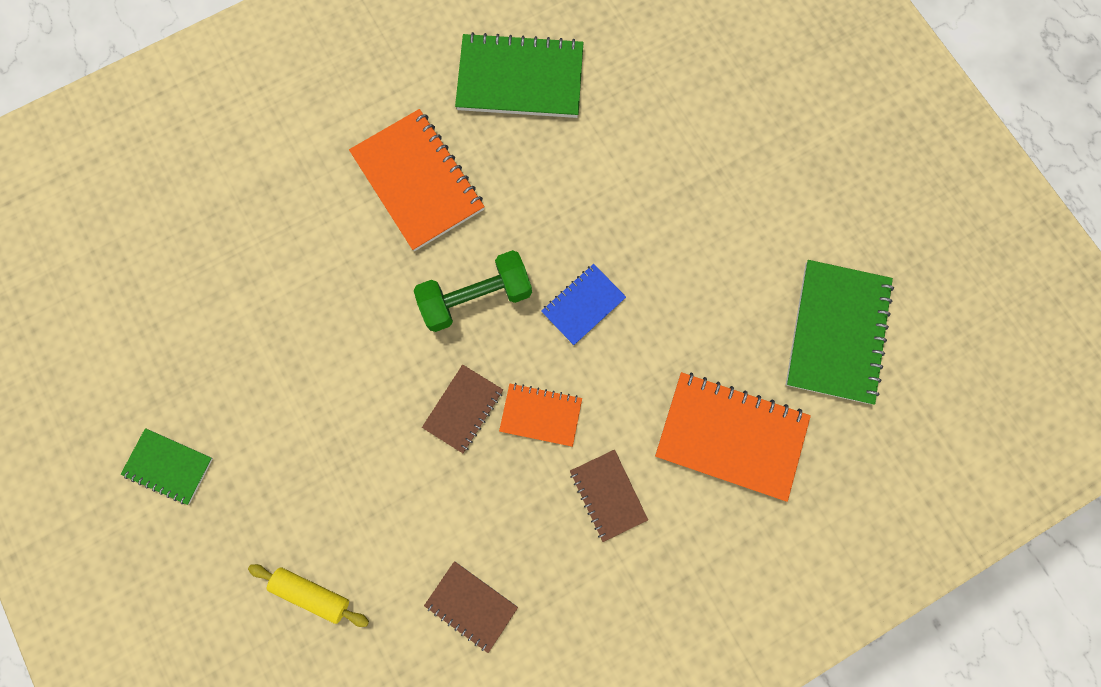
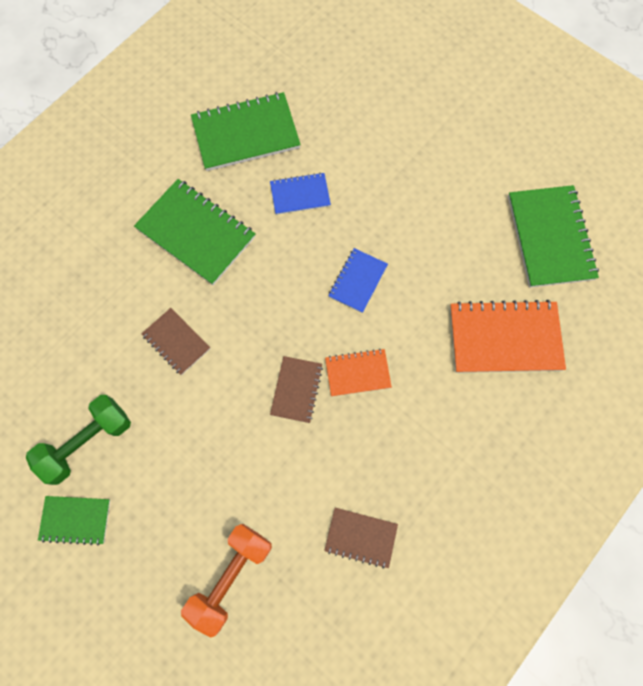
camera: 20 degrees left, 5 degrees down
(312, 593) = (231, 576): yellow rolling pin -> orange dumbbell
(418, 181) = (196, 233): orange notebook -> green notebook
(476, 298) = (274, 303): green dumbbell -> green dumbbell (87, 442)
(555, 176) = (300, 195): none -> blue notebook
(608, 495) = (432, 414): brown notebook -> brown notebook (176, 342)

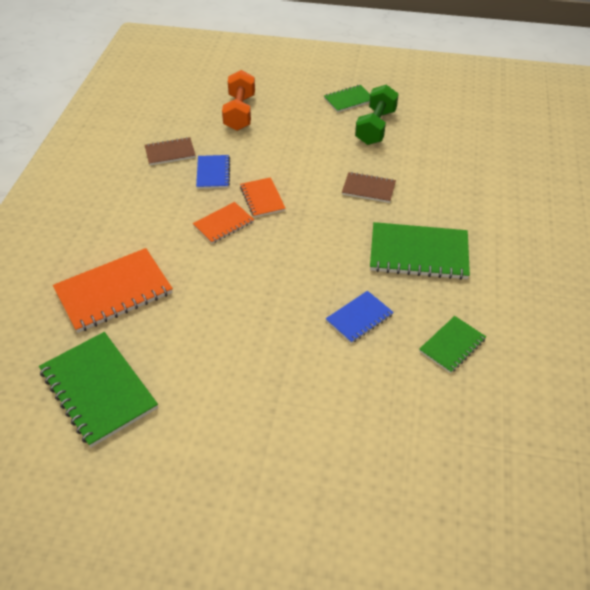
camera: 150 degrees right, 25 degrees down
(246, 134) = (452, 345): green notebook -> green notebook, size x0.56
(296, 390) = (262, 198): brown notebook -> orange notebook
(357, 281) = (262, 278): blue notebook -> blue notebook (213, 173)

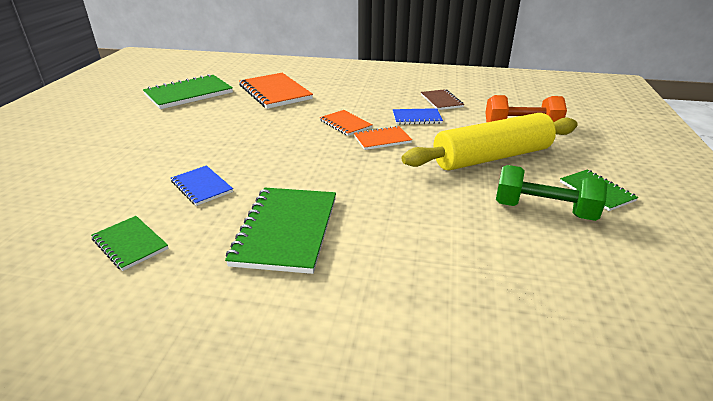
camera: 90 degrees right, 15 degrees down
(298, 138) = (492, 157): none -> yellow rolling pin
(368, 189) = (407, 199): brown notebook -> none

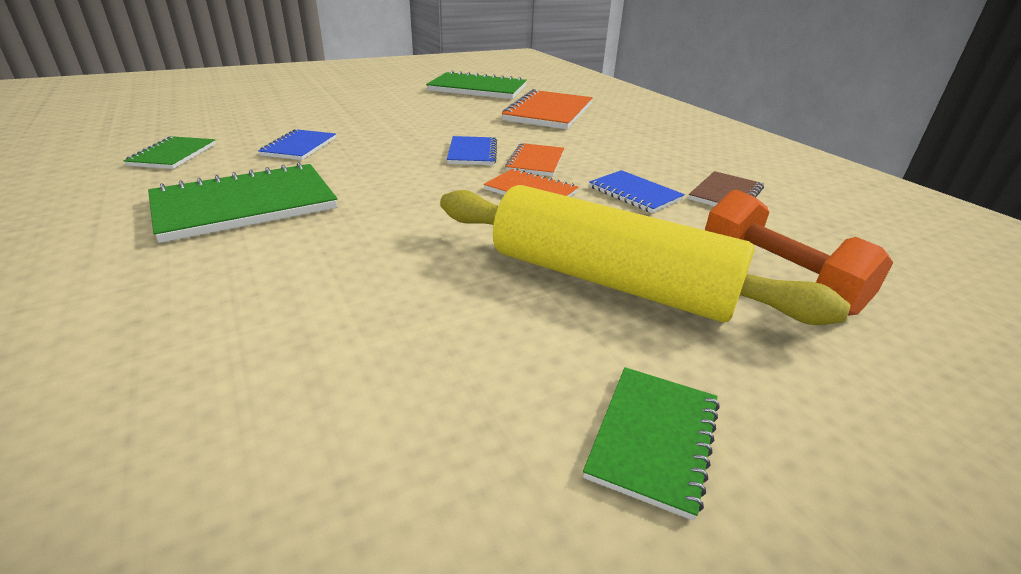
camera: 50 degrees right, 0 degrees up
(306, 135) = (472, 153): none -> blue notebook
(543, 210) = (488, 381): green dumbbell -> none

